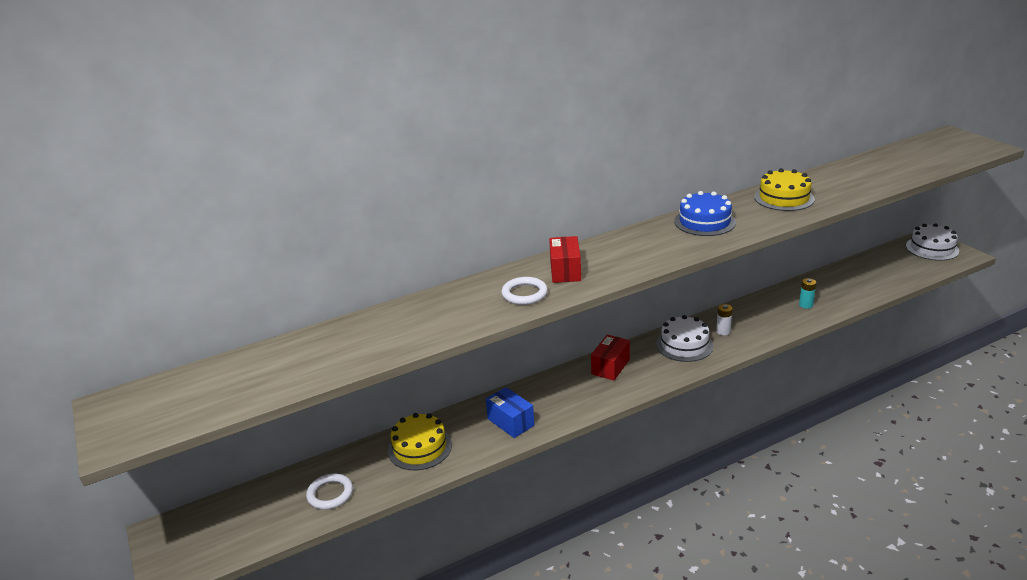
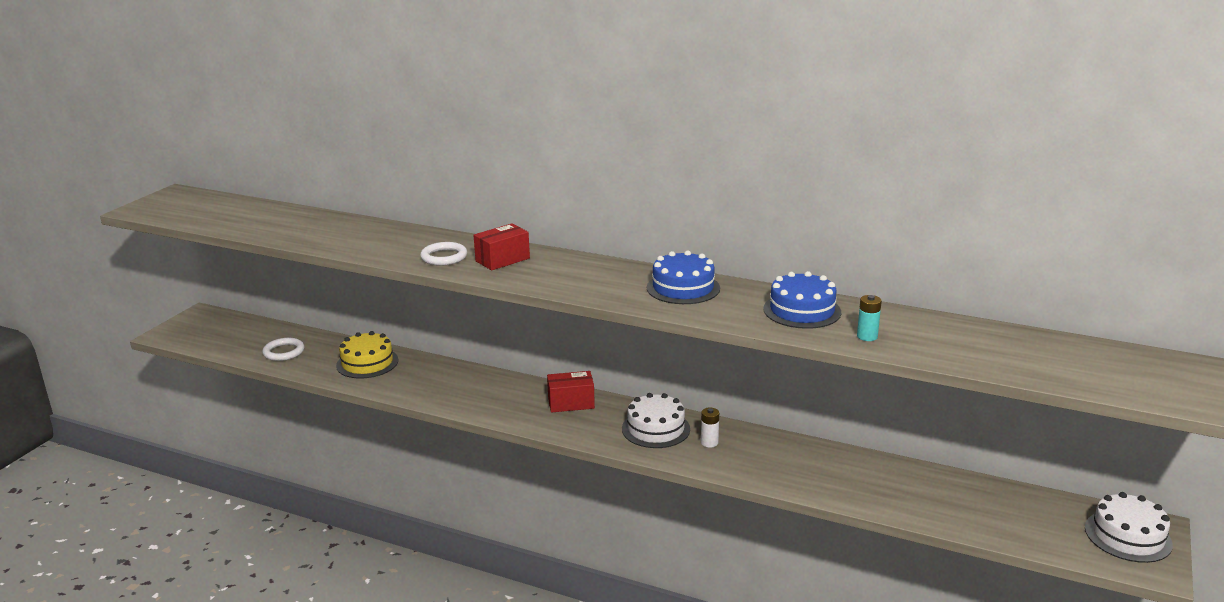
camera: 50 degrees right, 5 degrees down
(510, 422) = (437, 387): blue box -> none
(784, 198) = (802, 310): yellow cake -> blue cake
(805, 305) = (834, 477): turquoise battery -> turquoise battery (867, 336)

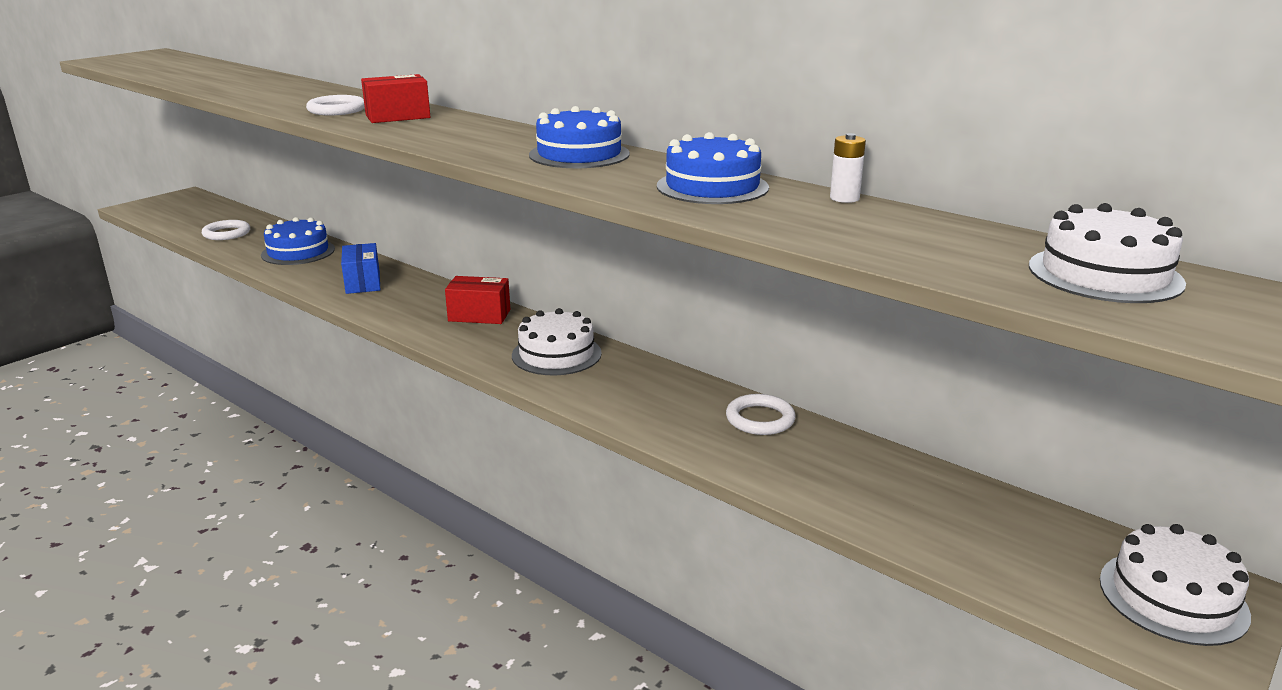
camera: 15 degrees right, 0 degrees up
(367, 363) = (298, 252): yellow cake -> blue cake
(451, 386) = (363, 283): none -> blue box
(709, 442) = (611, 378): white battery -> white battery (844, 198)
(831, 458) = (760, 419): none -> white ring
(867, 336) = (777, 219): turquoise battery -> none
(1077, 357) = (1104, 274): none -> white cake

